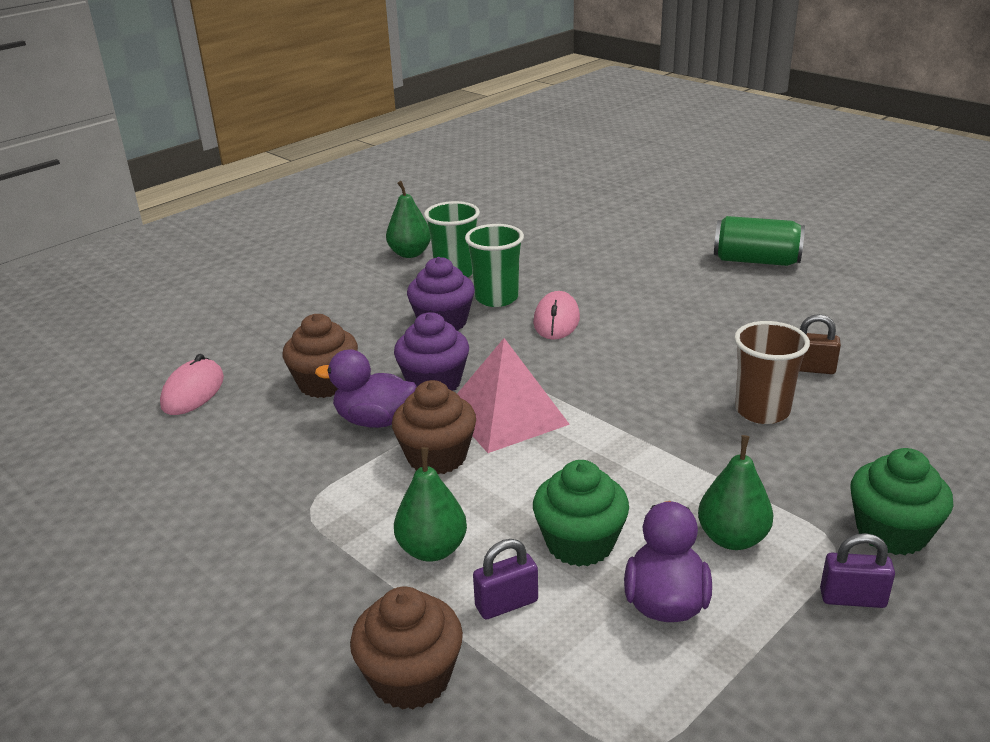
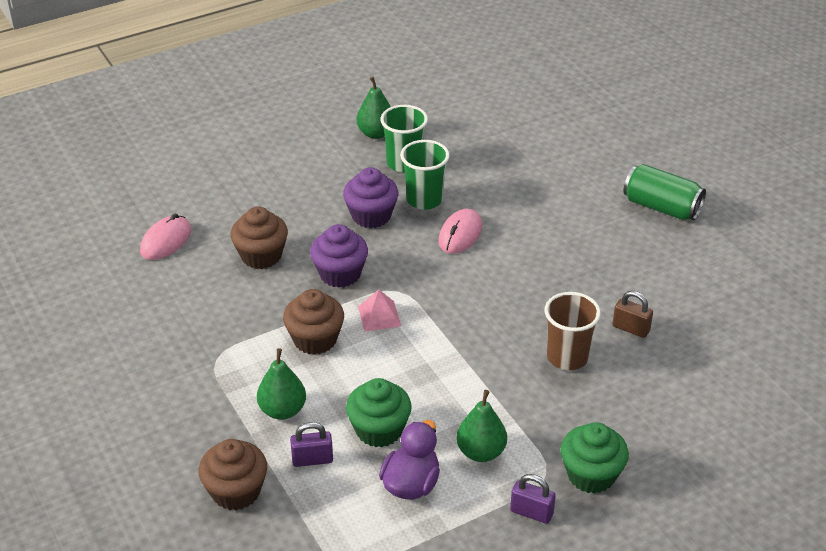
camera: 15 degrees right, 10 degrees up
(375, 420) = (284, 298): purple duck -> none
(506, 415) = (379, 316): pink pyramid -> pink pyramid, size x0.54

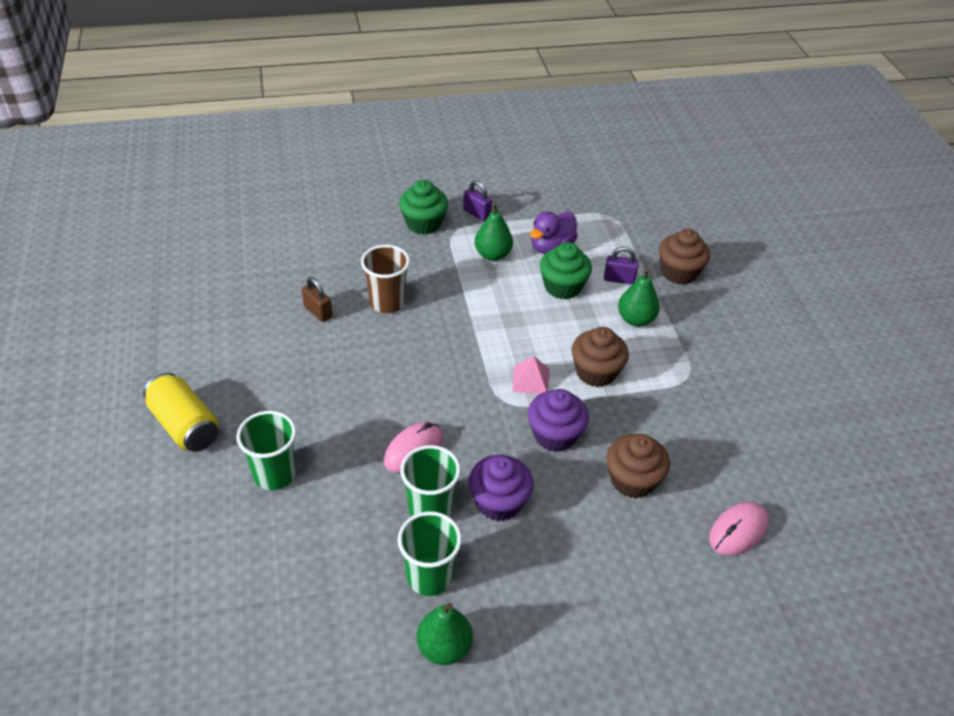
camera: 165 degrees left, 5 degrees up
(561, 193) = (275, 474): none -> green cup
(661, 207) = (185, 425): green can -> yellow can

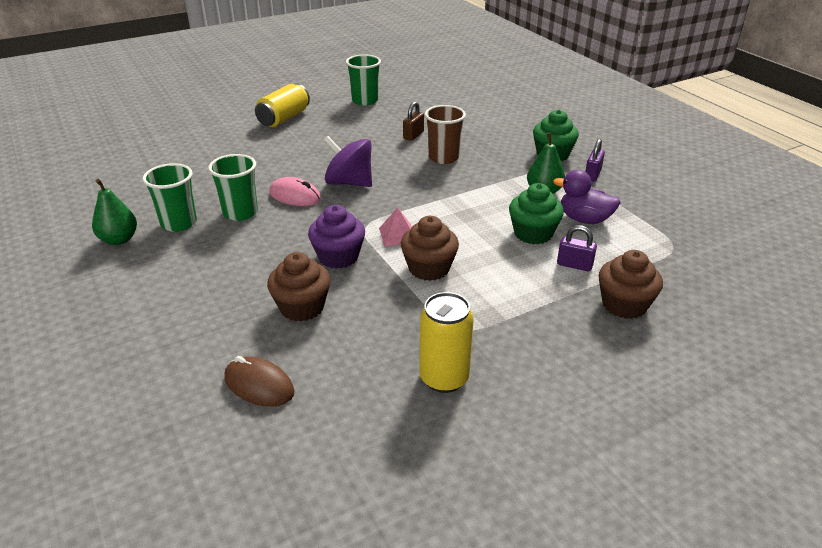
camera: 75 degrees right, 10 degrees down
(275, 474) = (254, 152): green cup -> green cup (365, 101)
(405, 394) = (349, 183): none -> purple spinning top
(499, 502) = (255, 241): purple cupcake -> none
(619, 279) = (574, 265): purple padlock -> purple padlock turned 60 degrees counterclockwise
(635, 319) = (521, 283): green pear -> none
(738, 530) = (259, 385): pink mouse -> brown mouse
(747, 404) = (444, 378): none -> yellow can

